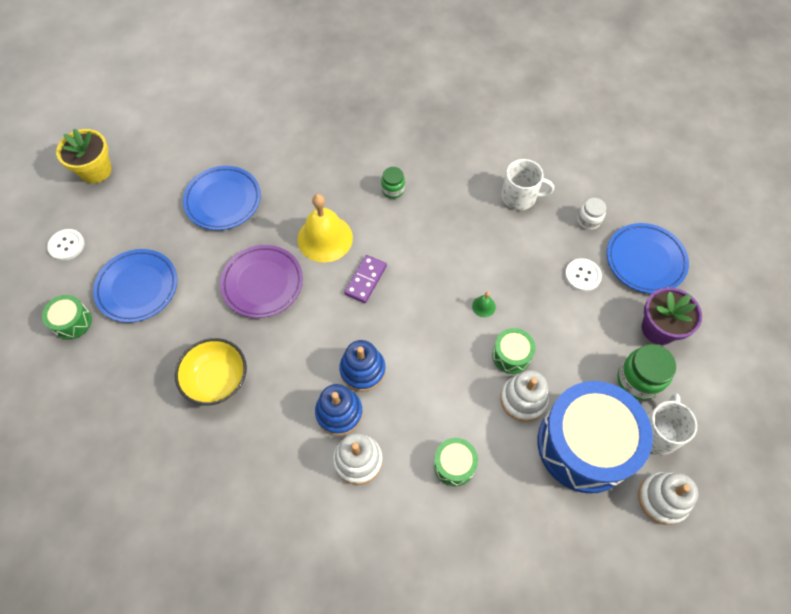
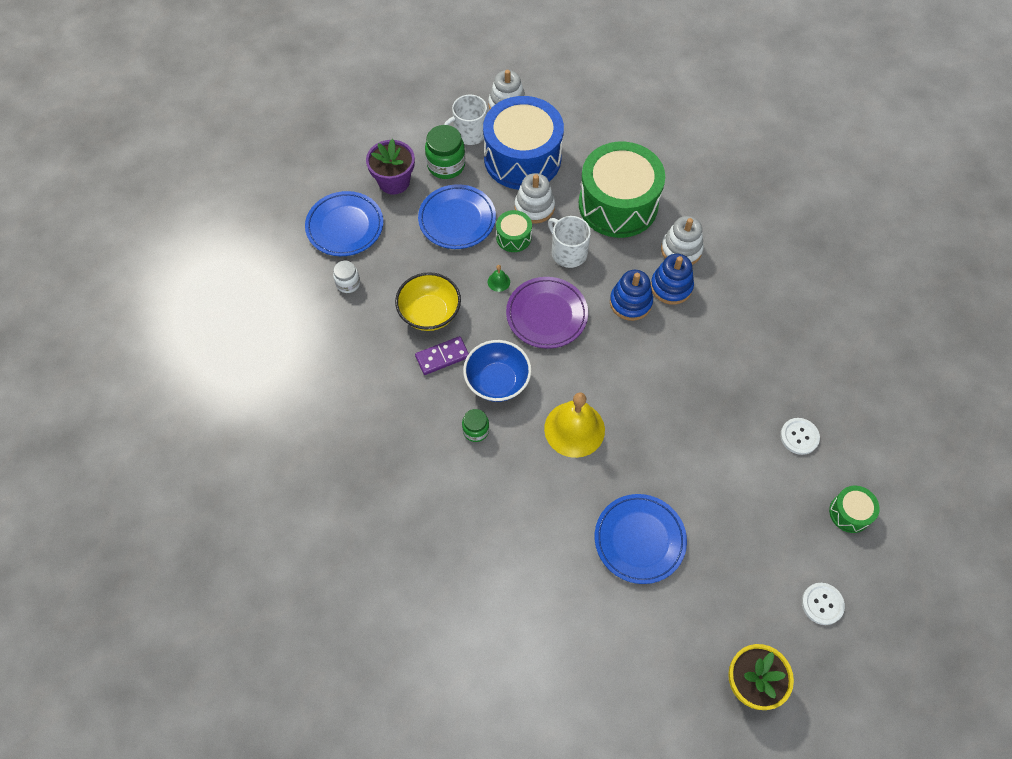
camera: 140 degrees left, 0 degrees up
(137, 287) = (773, 504): blue plate -> blue plate (457, 219)
(217, 380) = (749, 373): yellow bowl -> yellow bowl (430, 313)
(262, 283) = (659, 427): purple plate -> purple plate (546, 315)
(366, 280) = (570, 367): purple domino -> purple domino (442, 356)
(410, 231) = (497, 381): none -> blue bowl
(454, 465) = (618, 204): green drum -> green drum, size x2.29
(519, 197) = (377, 342): white mug -> white mug (568, 252)
(582, 275) = (402, 250): white button -> white button (799, 436)

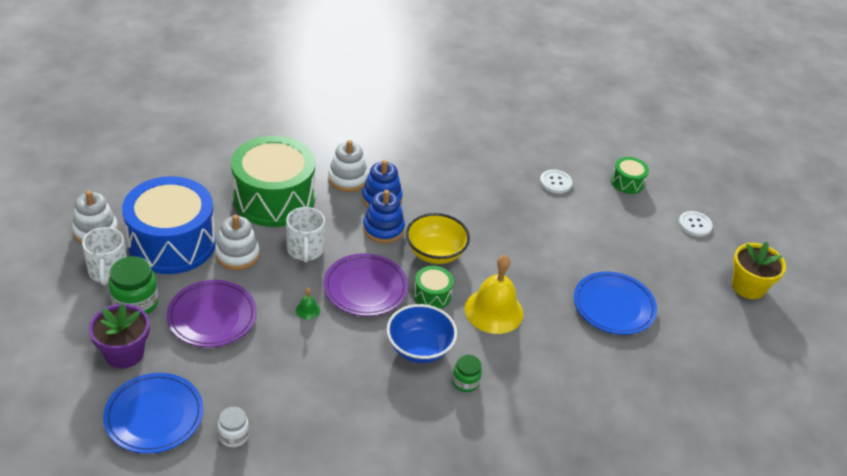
camera: 75 degrees left, 20 degrees down
(430, 313) = (313, 376): yellow bowl -> yellow bowl (435, 253)
(442, 356) = (370, 382): purple domino -> none
(457, 219) = (212, 317): blue plate -> purple plate
(513, 237) = (262, 281): green drum -> green drum (432, 295)
(568, 252) = (305, 249): white mug -> white mug turned 75 degrees counterclockwise

